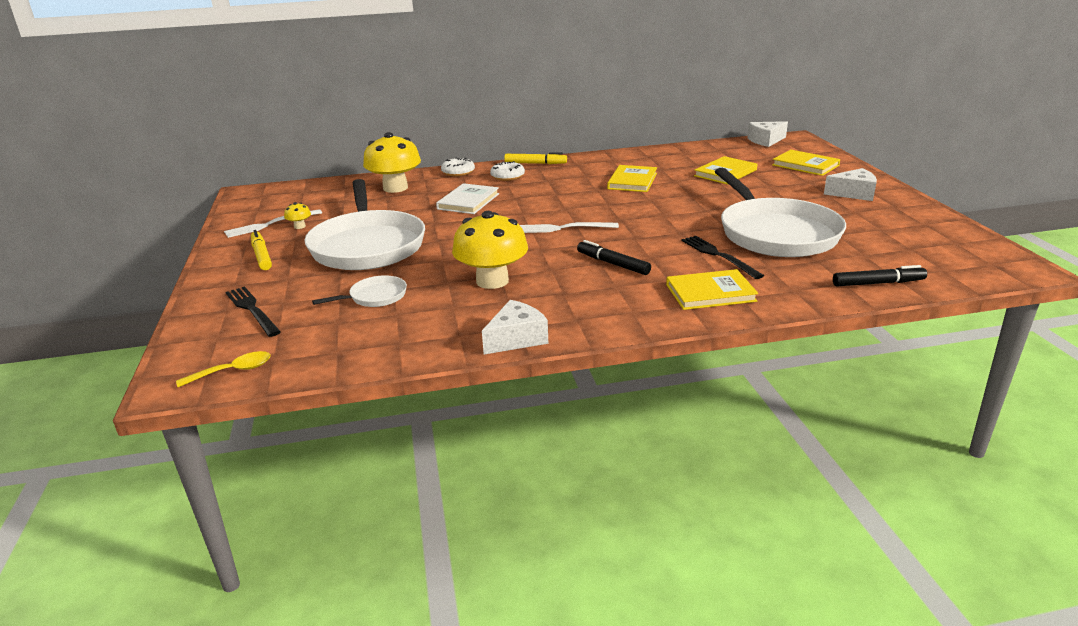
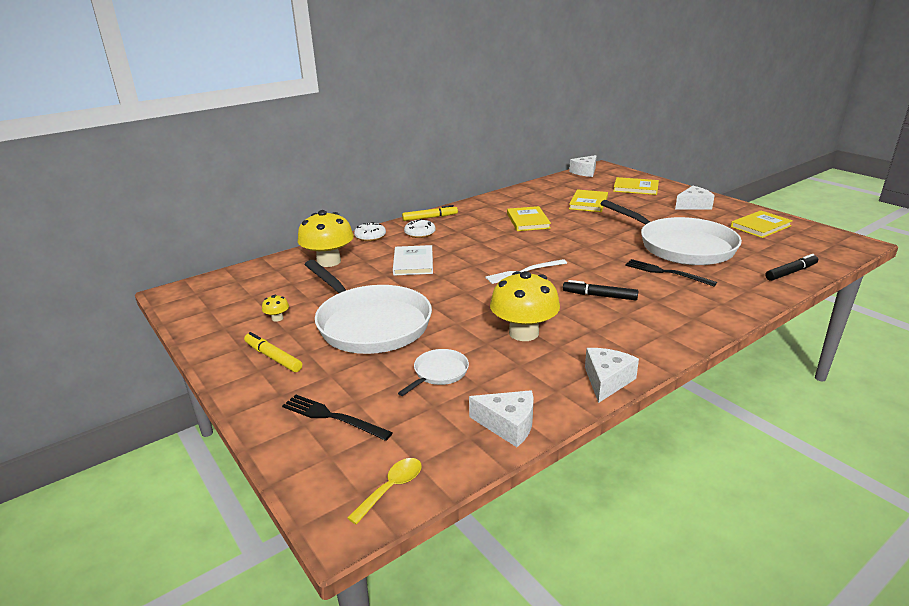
camera: 25 degrees left, 0 degrees up
(270, 224) = (242, 322): white fork -> none
(380, 351) = (508, 425): none -> white cheese
(710, 293) = (697, 305): yellow book -> yellow book (760, 226)

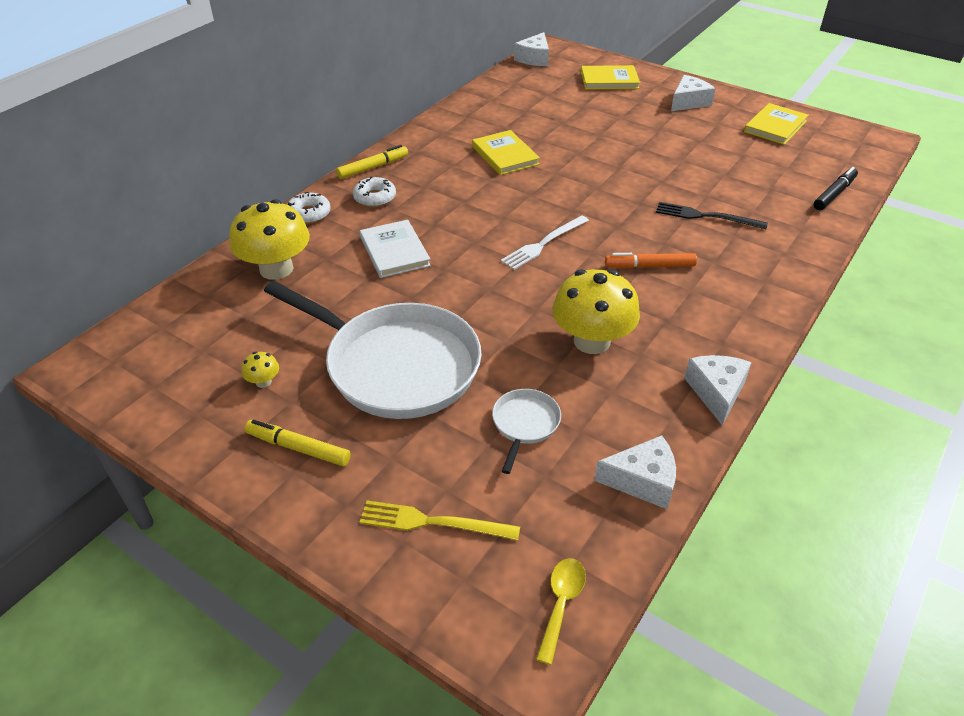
camera: 20 degrees left, 15 degrees up
(332, 417) = (433, 522): black fork -> yellow fork
(588, 203) = (564, 113): yellow book -> none
(599, 296) = (649, 266): black marker -> orange marker
(681, 246) = (704, 171): white pan -> none

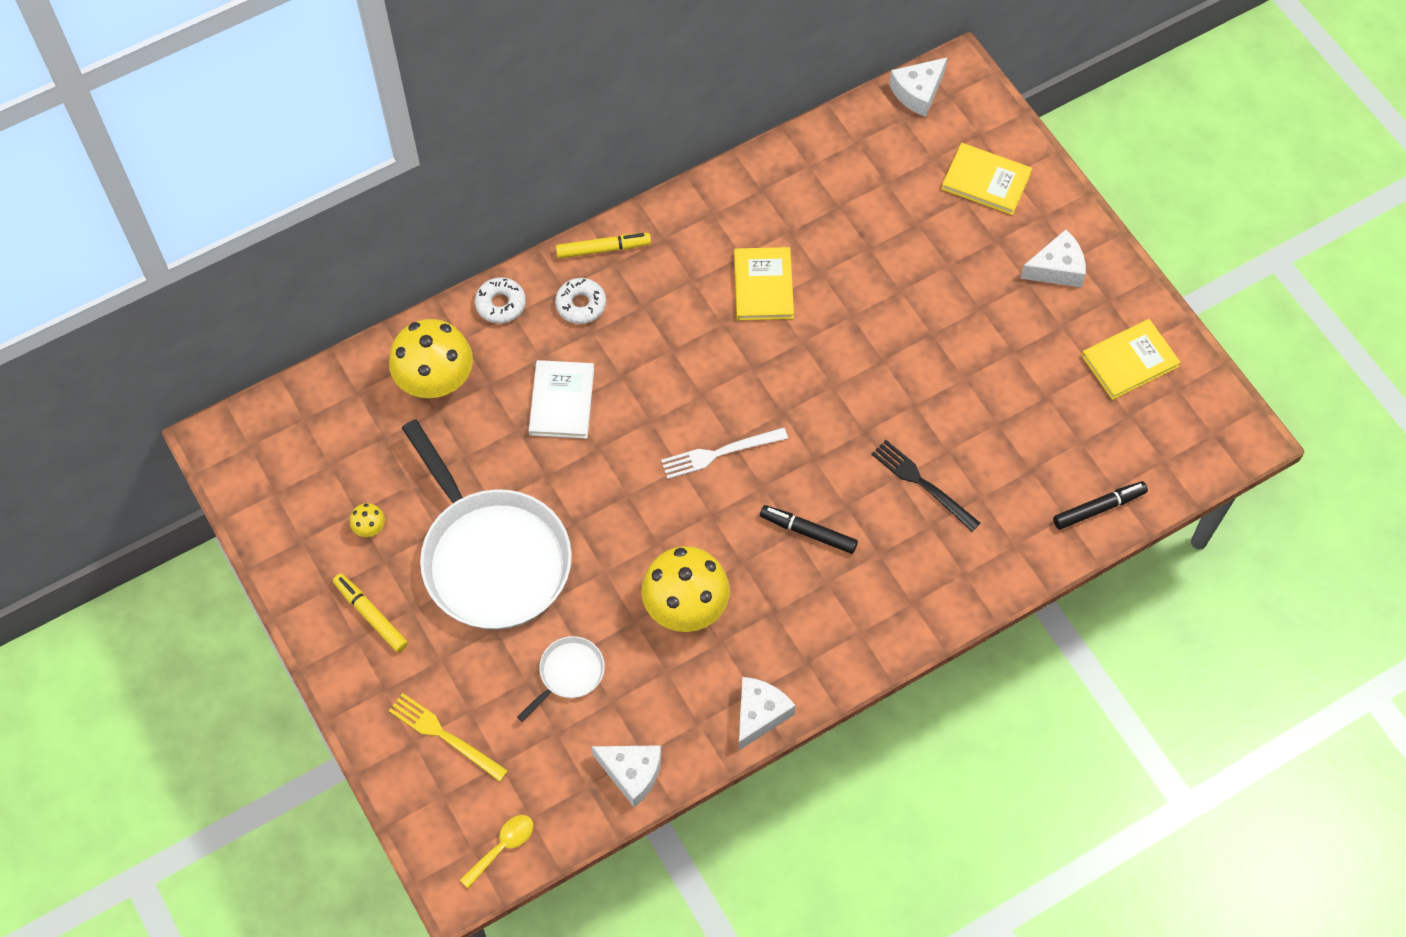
camera: 25 degrees right, 20 degrees up
(649, 266) = (808, 532): orange marker -> black marker

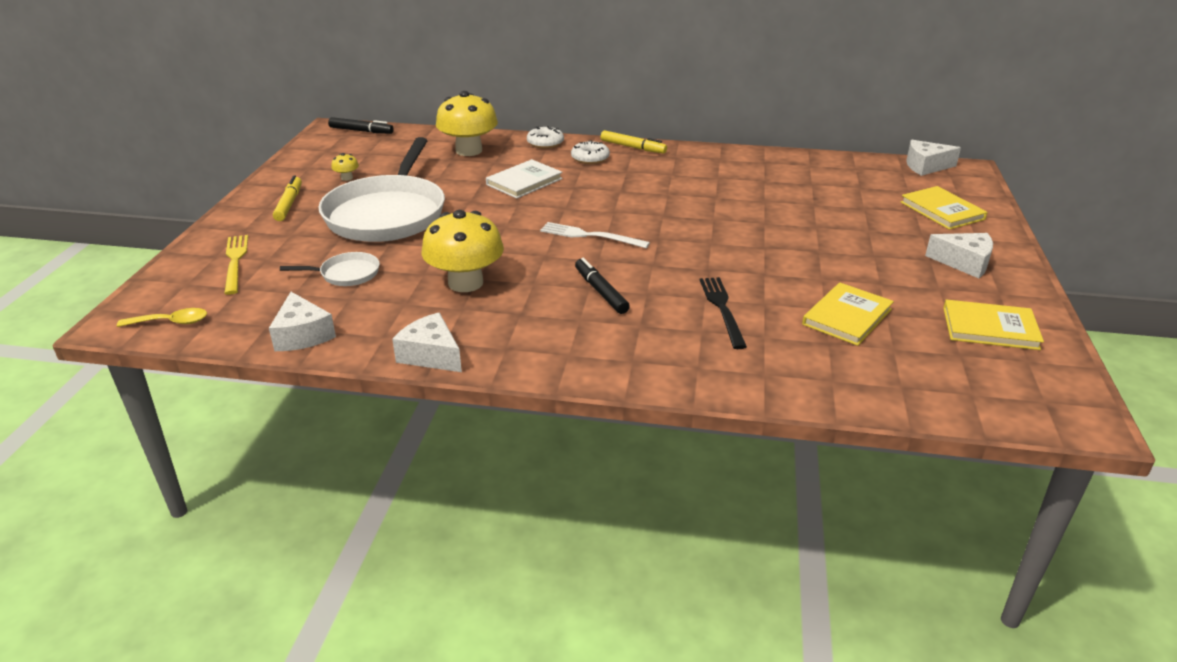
camera: 40 degrees right, 30 degrees down
(759, 714) = (431, 355): white cheese -> white cheese turned 120 degrees counterclockwise
(763, 286) = (716, 191): yellow book -> yellow book (847, 317)
(1099, 508) = (872, 390): black marker -> black marker (361, 131)

